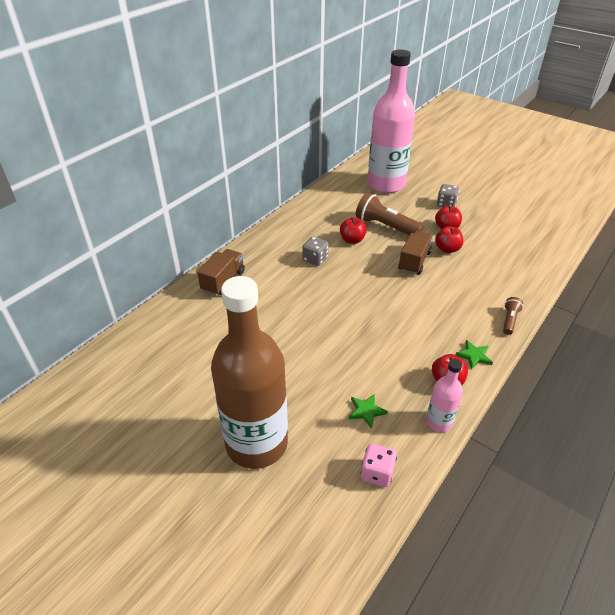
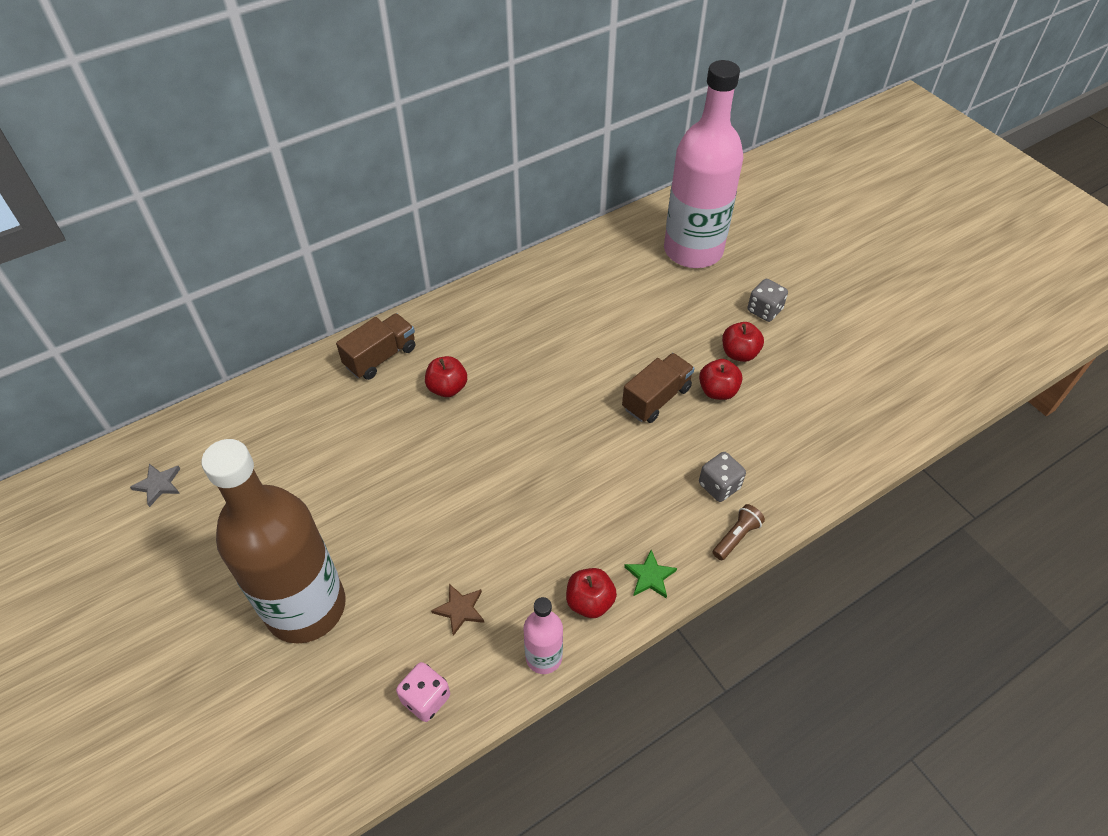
camera: 20 degrees right, 10 degrees up
(98, 398) = (158, 485): none -> grey star
(315, 259) = (518, 356): grey dice -> grey dice (719, 486)
(352, 240) = (588, 337): red apple -> red apple (447, 388)
(366, 411) = (460, 609): green star -> brown star
(386, 226) = (649, 327): brown flashlight -> none

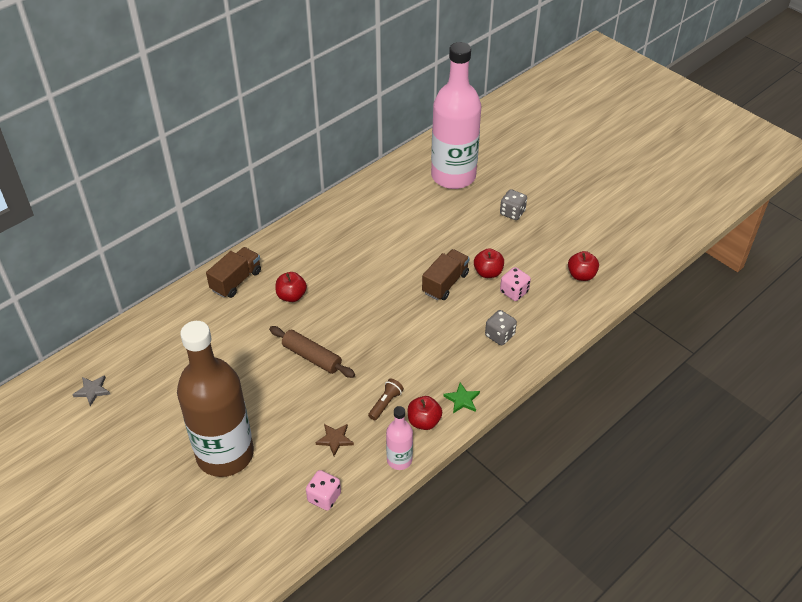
camera: 10 degrees left, 5 degrees down
(455, 480) = (312, 357): none -> brown rolling pin
(736, 537) = (517, 366): brown flashlight -> brown flashlight (385, 403)
(739, 353) = (499, 245): red apple -> red apple (581, 275)
(749, 424) = (514, 292): none -> pink dice

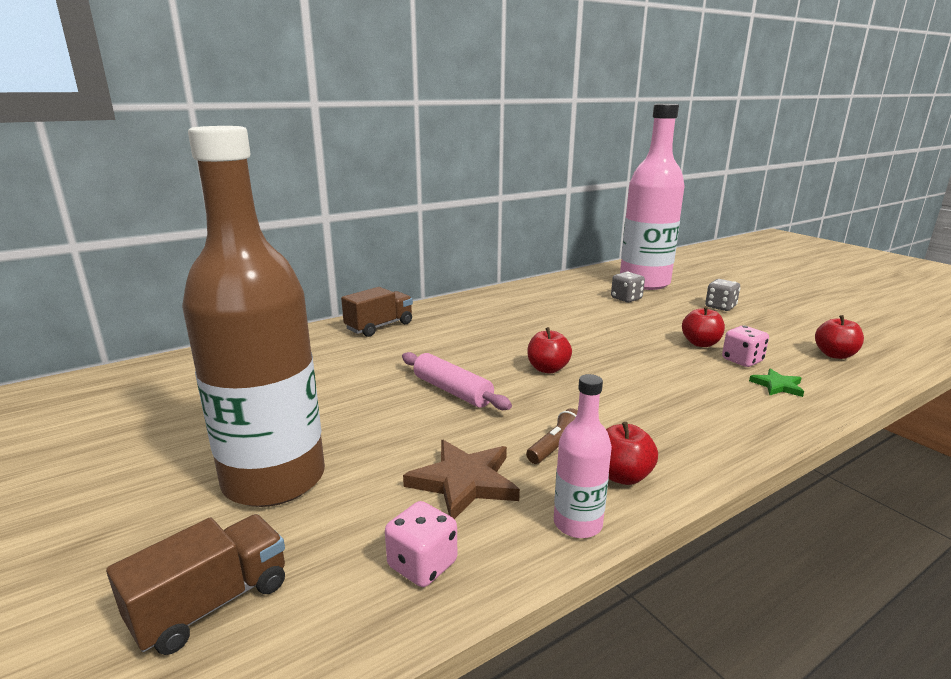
camera: 10 degrees right, 25 degrees down
(92, 390) = (138, 393): grey star -> none
(291, 296) = (442, 341): red apple -> red apple (547, 369)
(312, 357) = (452, 391): brown rolling pin -> pink rolling pin
(335, 439) = (464, 482): brown star -> brown star, size x1.73
(445, 283) = (643, 347): brown truck -> brown truck (211, 604)
(462, 400) = (687, 456): green star -> green star (777, 386)
(499, 335) = (733, 395): grey dice -> grey dice (626, 299)

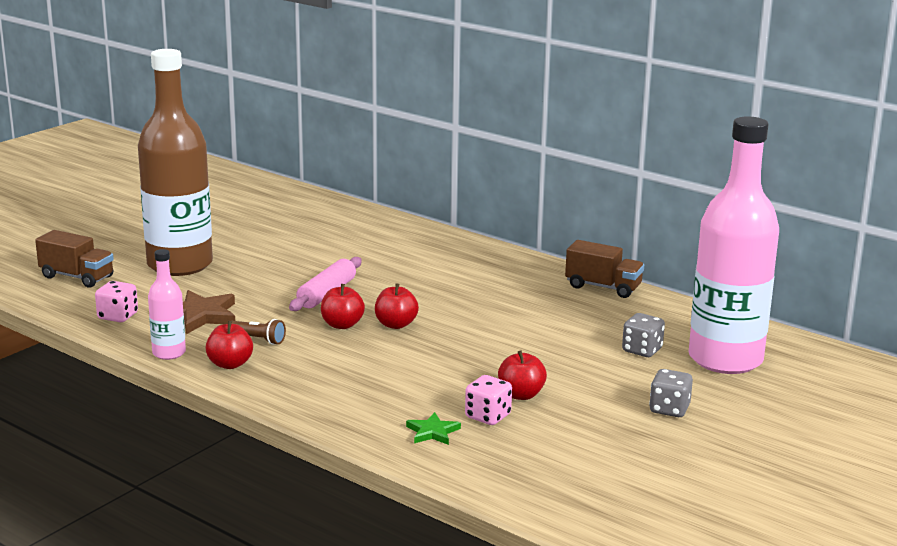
camera: 70 degrees right, 0 degrees up
(379, 326) = (439, 245): brown truck -> brown truck (603, 287)
(834, 355) = (550, 473): red apple -> red apple (342, 325)

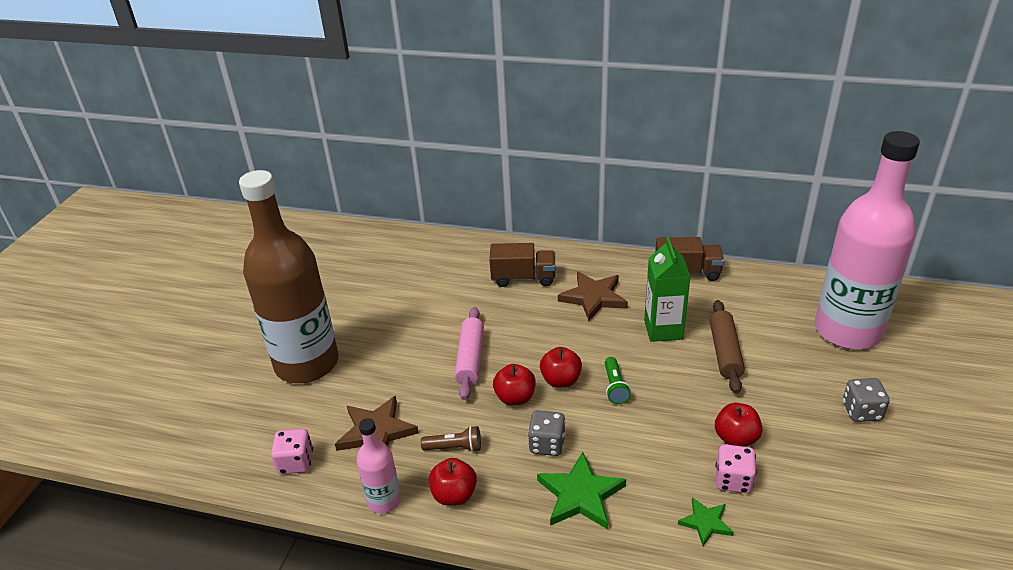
camera: 20 degrees left, 15 degrees up
(77, 277) = (215, 416): brown truck -> brown truck (523, 278)
(338, 390) = (580, 495): none -> green star
(442, 340) = (615, 387): none -> green flashlight
(487, 283) = (593, 297): none -> brown star
(532, 317) = (663, 330): none -> green carton
(577, 344) = (725, 352): none -> brown rolling pin
(642, 350) = (779, 342): grey dice -> grey dice (547, 444)

